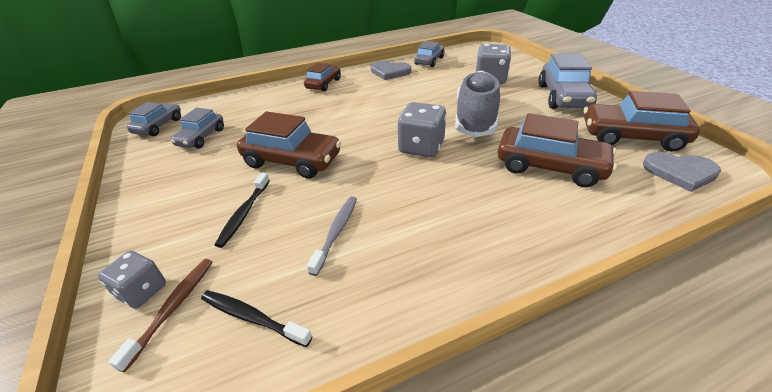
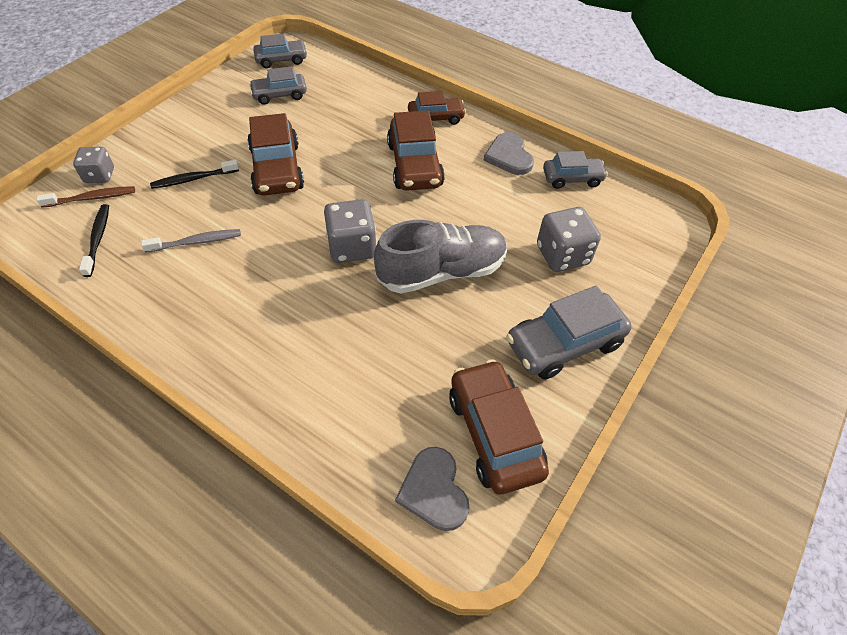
camera: 55 degrees right, 15 degrees up
(550, 166) = (375, 362): brown car -> brown car (414, 165)

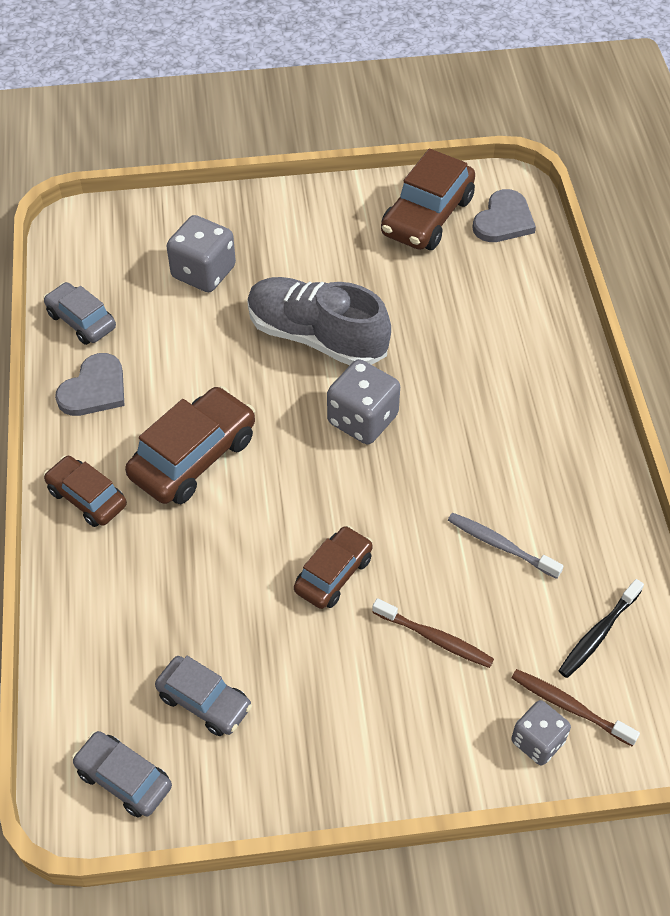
camera: 130 degrees left, 0 degrees up
(193, 179) = (435, 638): black toothbrush -> brown toothbrush
(277, 169) = (333, 574): brown car -> brown car, size x0.62
(564, 344) = (303, 222): grey car -> none

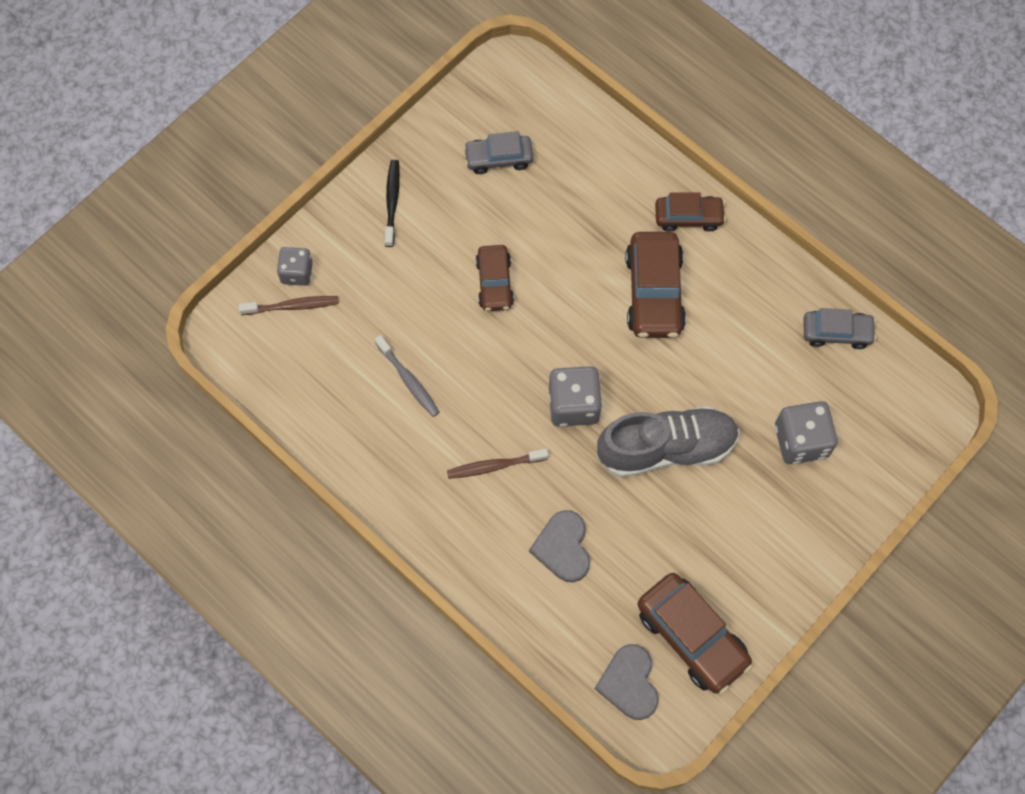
camera: 140 degrees right, 15 degrees up
(94, 389) = (768, 290): grey heart -> grey heart (563, 547)
(124, 779) = (501, 92): grey car -> none
(427, 216) = (692, 636): brown car -> brown car turned 150 degrees clockwise
(435, 638) = (401, 289): brown toothbrush -> brown toothbrush (494, 466)
(500, 545) = (408, 380): grey toothbrush -> grey toothbrush turned 60 degrees clockwise
(598, 634) = (306, 365): black toothbrush -> black toothbrush (392, 202)

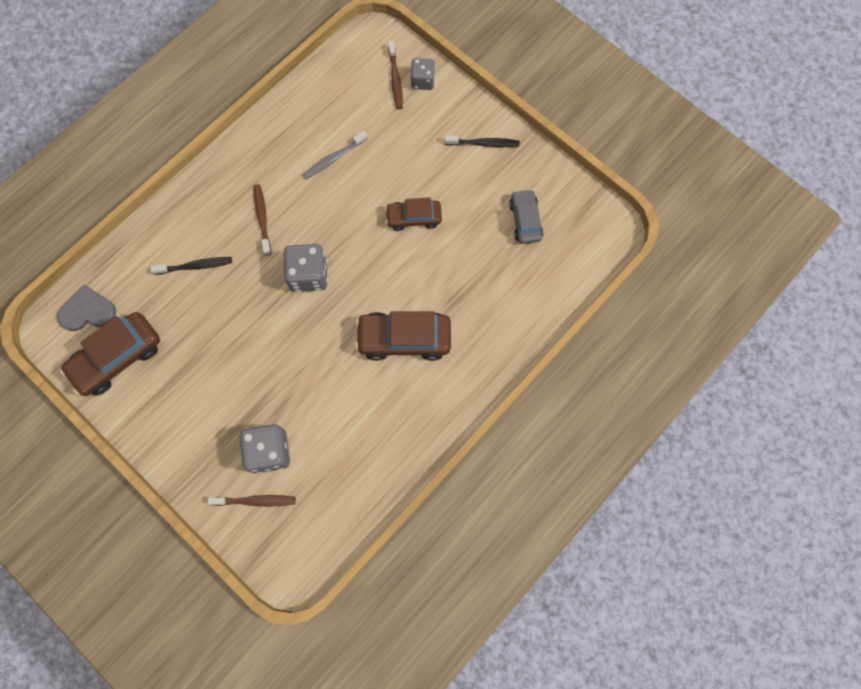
camera: 90 degrees right, 5 degrees up
(563, 547) = (195, 266): grey heart -> black toothbrush
(666, 448) = (269, 344): grey shoe -> none
(688, 217) = (474, 369): brown car -> none
(836, 332) = (365, 489): grey car -> none
(860, 453) = (255, 501): none -> brown toothbrush

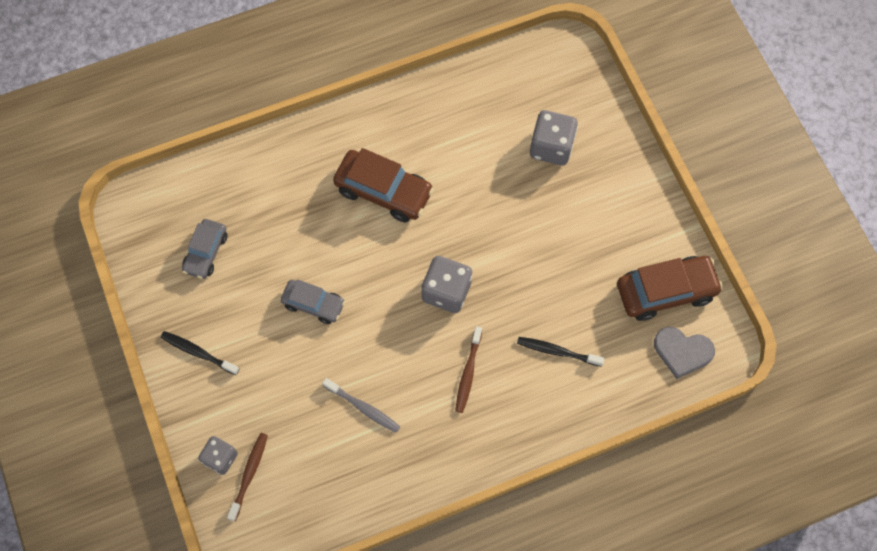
camera: 155 degrees left, 5 degrees down
(255, 501) = (579, 113): brown toothbrush -> none
(334, 158) = (363, 408): grey toothbrush -> grey toothbrush turned 45 degrees clockwise
(413, 218) = (313, 304): brown car -> grey car

